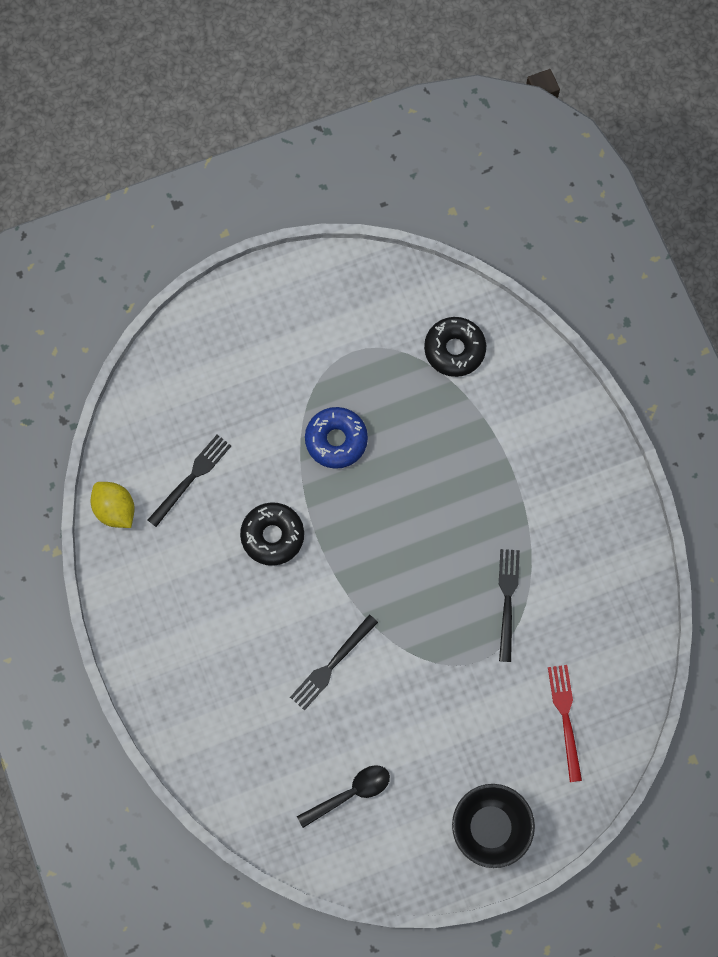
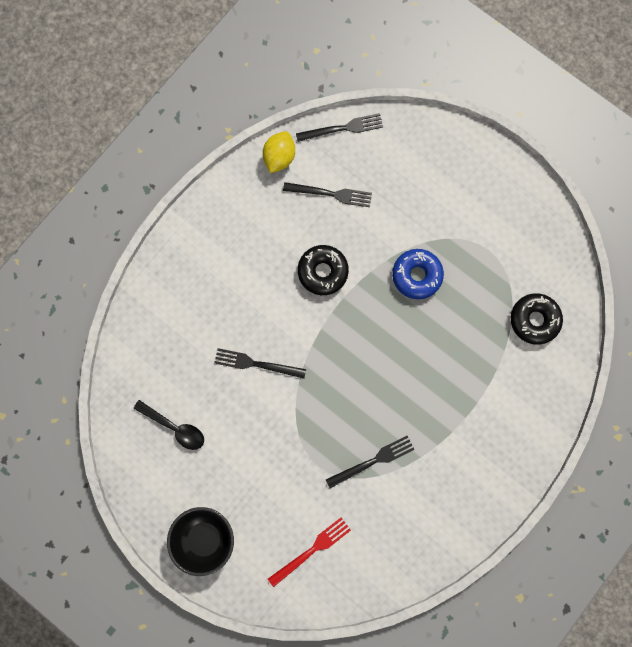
camera: 60 degrees right, 5 degrees up
(125, 423) = (343, 128): none -> black fork

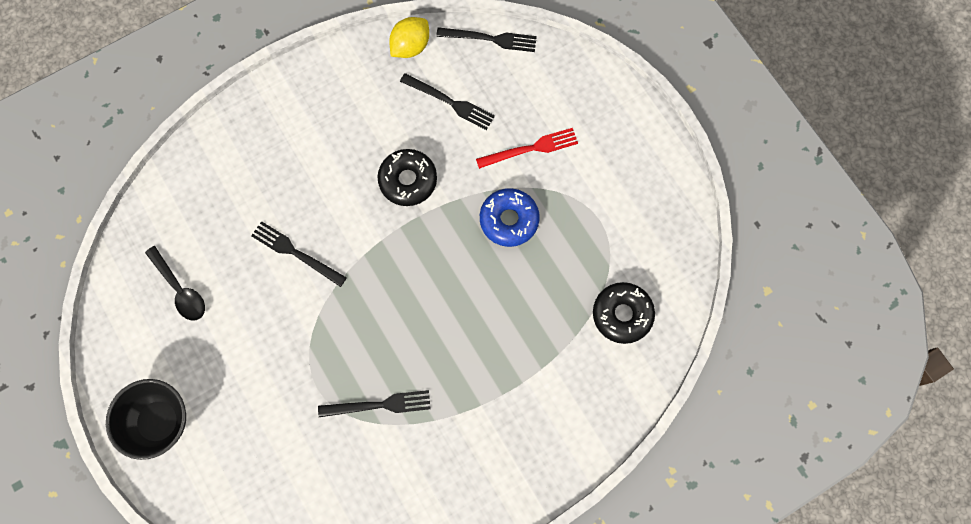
camera: 20 degrees right, 5 degrees down
(312, 550) = (271, 479): red fork -> red fork (531, 149)

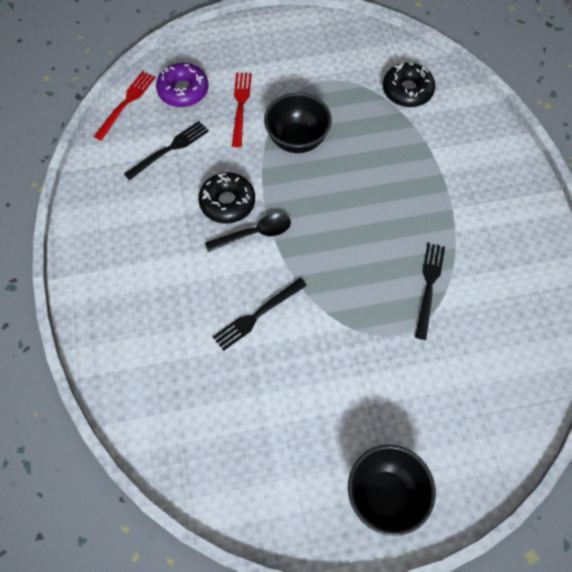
camera: 70 degrees left, 10 degrees down
(180, 289) = (251, 435): black spoon -> black spoon (254, 234)
(410, 46) = (99, 163): yellow lemon -> none
(490, 39) = (126, 103): black fork -> red fork
(509, 220) = (297, 140): blue donut -> black bowl
(528, 85) = (183, 91): none -> purple donut

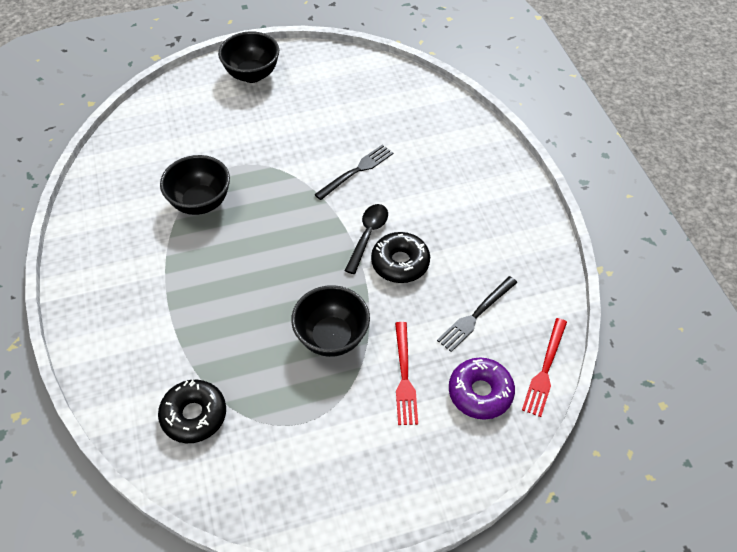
camera: 175 degrees right, 10 degrees down
(254, 234) = (368, 235): black spoon -> black spoon turned 135 degrees clockwise
(429, 286) = (200, 203): black fork -> black bowl

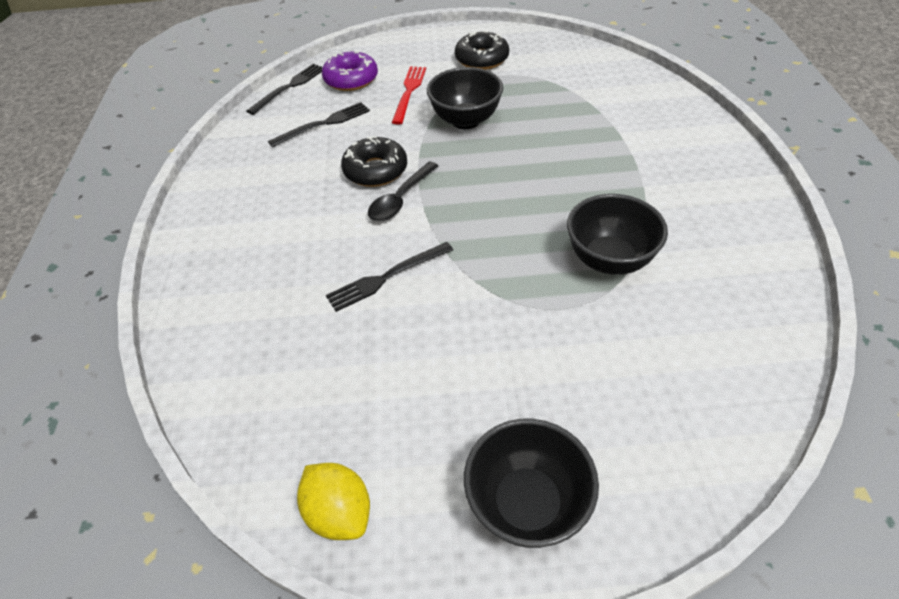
camera: 165 degrees left, 5 degrees down
(194, 415) = (596, 84): black donut -> black donut (482, 59)
(340, 61) = (339, 512): none -> yellow lemon
(545, 369) = (289, 87): red fork -> black fork

